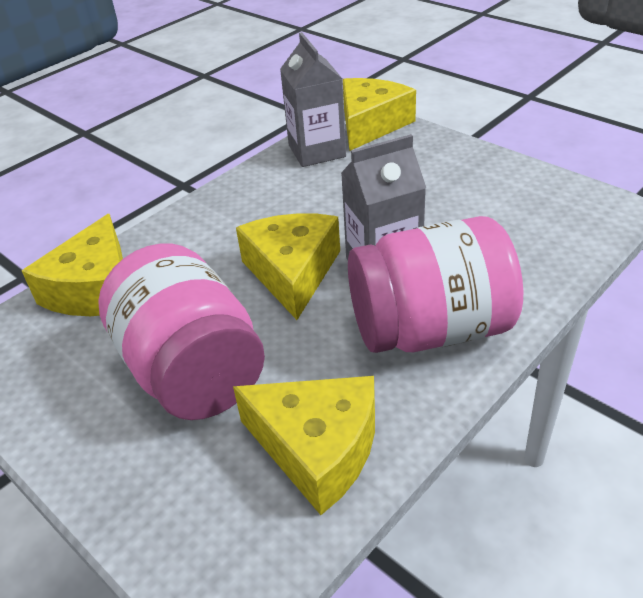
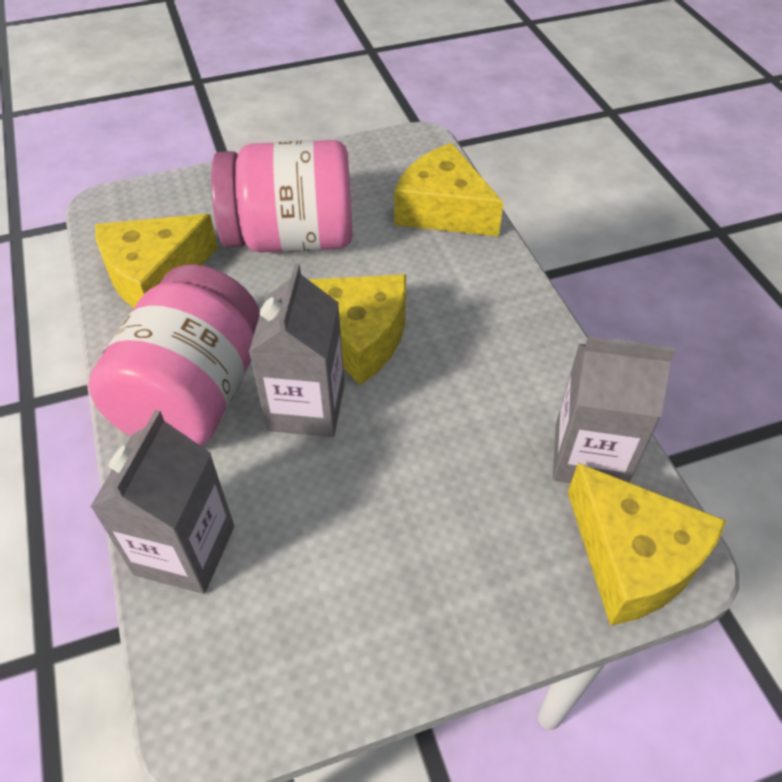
camera: 115 degrees right, 10 degrees up
(543, 263) = (185, 550): none -> grey carton

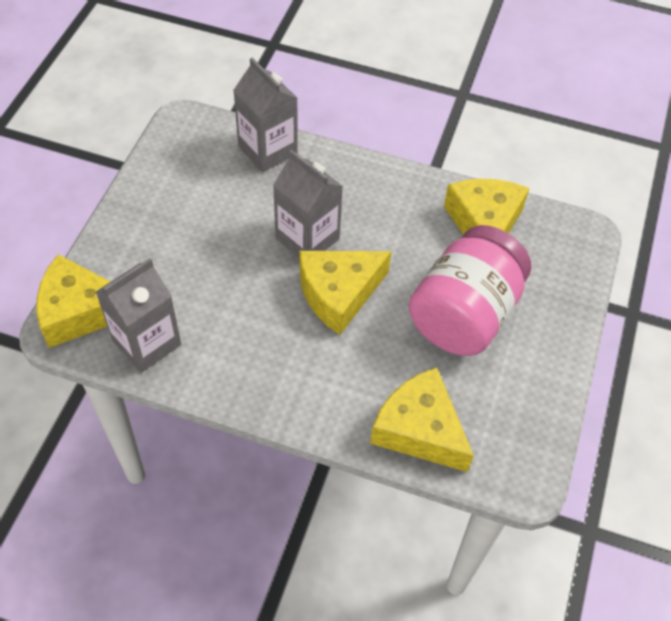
camera: 125 degrees right, 5 degrees up
(193, 396) = (362, 196): pink jar -> none
(443, 210) = (419, 430): yellow cheese -> yellow cheese turned 120 degrees counterclockwise

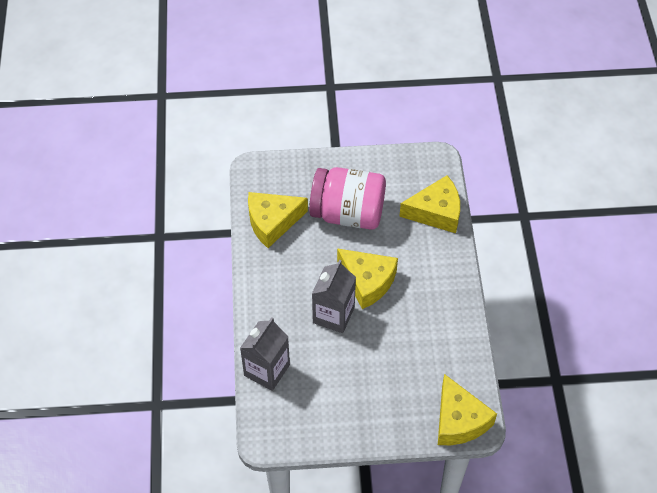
camera: 110 degrees left, 0 degrees up
(146, 342) = (459, 371): grey carton -> none
(419, 430) = (436, 212): yellow cheese -> yellow cheese turned 120 degrees counterclockwise

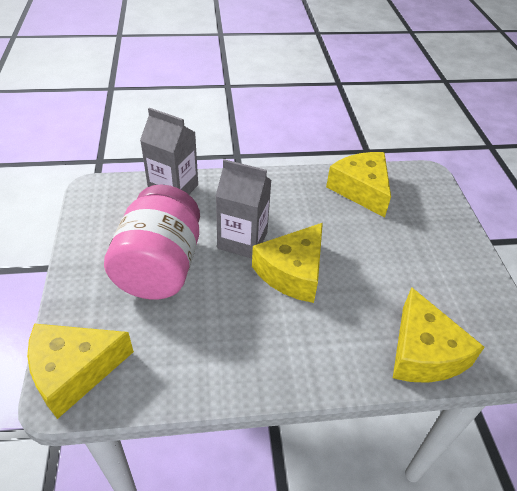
camera: 85 degrees right, 10 degrees down
(348, 213) = (392, 253): pink jar -> pink jar (160, 267)

